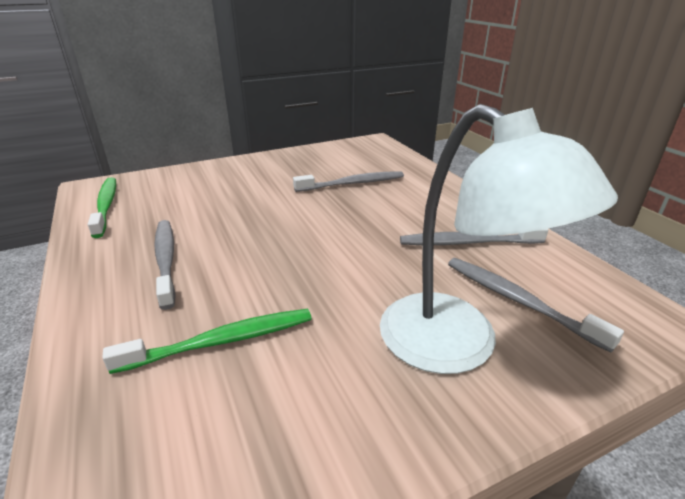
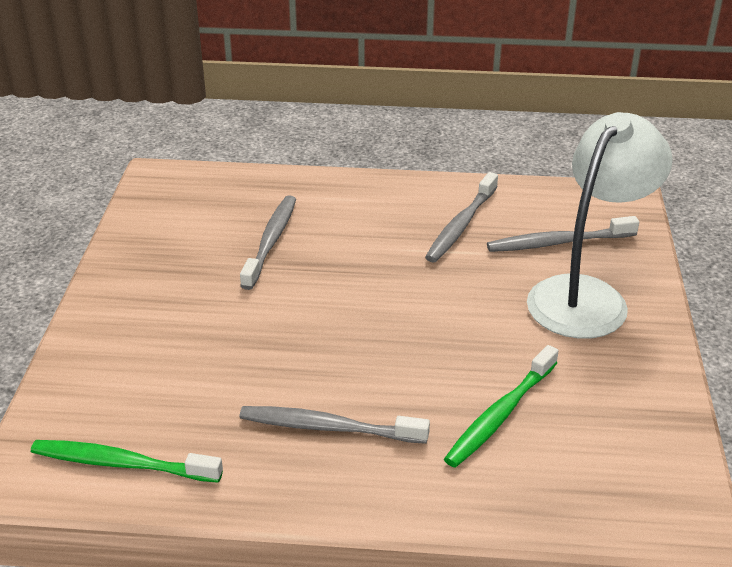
camera: 60 degrees left, 5 degrees up
(222, 341) = (500, 415): green toothbrush -> green toothbrush turned 150 degrees counterclockwise
(457, 346) = (587, 296): white lamp -> white lamp turned 45 degrees counterclockwise

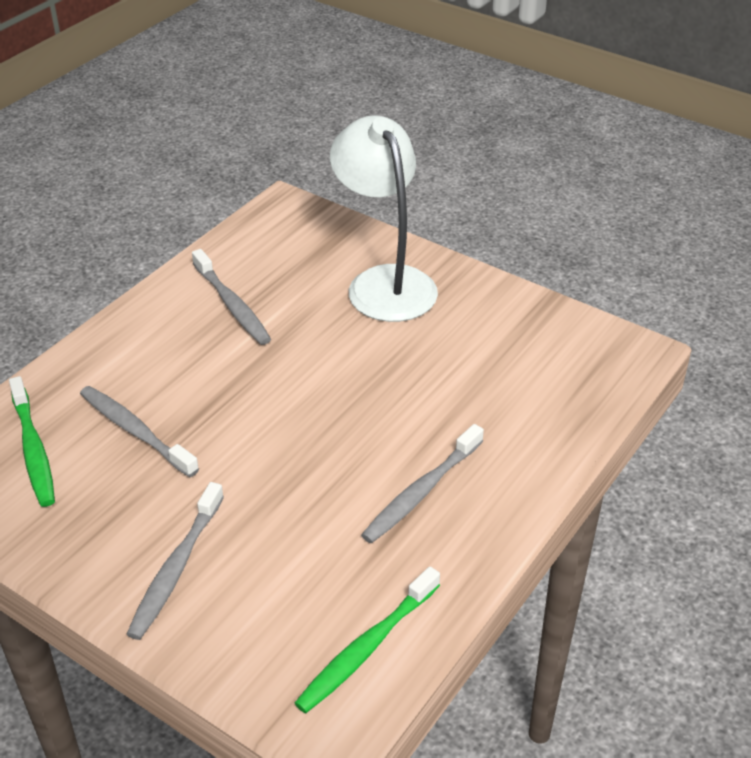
camera: 60 degrees left, 5 degrees up
(500, 415) = (478, 389): green toothbrush -> green toothbrush (33, 449)
(558, 242) = (307, 265): grey toothbrush -> grey toothbrush (176, 568)

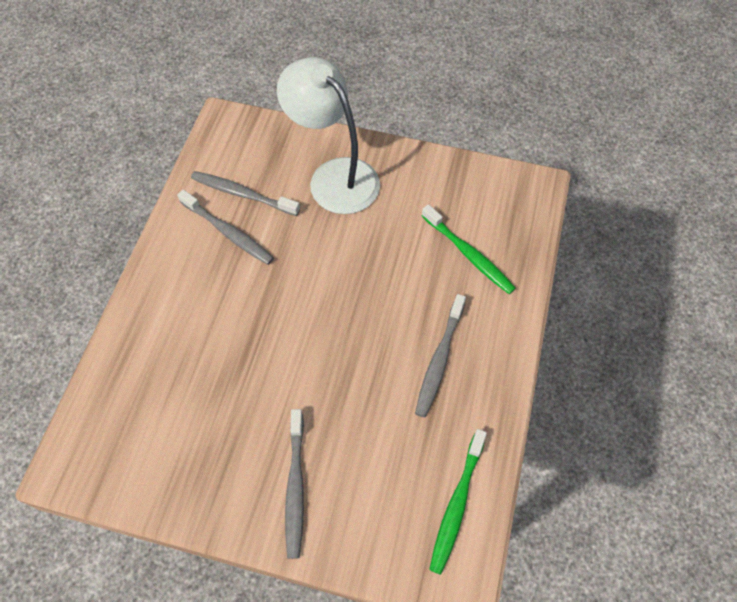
camera: 20 degrees left, 20 degrees up
(33, 449) = (137, 418): green toothbrush -> green toothbrush (469, 254)
(135, 431) = (208, 375): grey toothbrush -> grey toothbrush (242, 194)

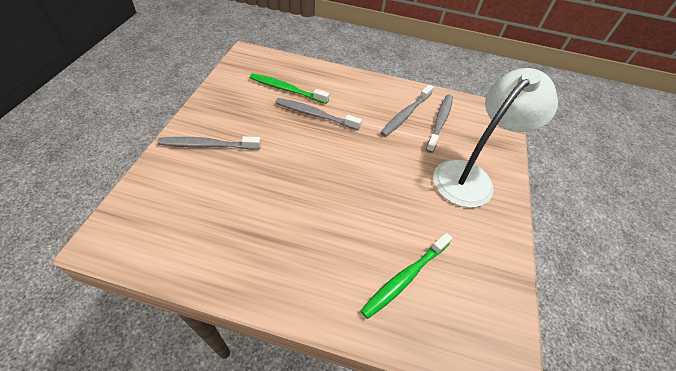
camera: 85 degrees right, 10 degrees down
(439, 360) = (293, 241): grey toothbrush -> grey toothbrush (315, 115)
(456, 504) = (162, 243): green toothbrush -> green toothbrush (286, 89)

